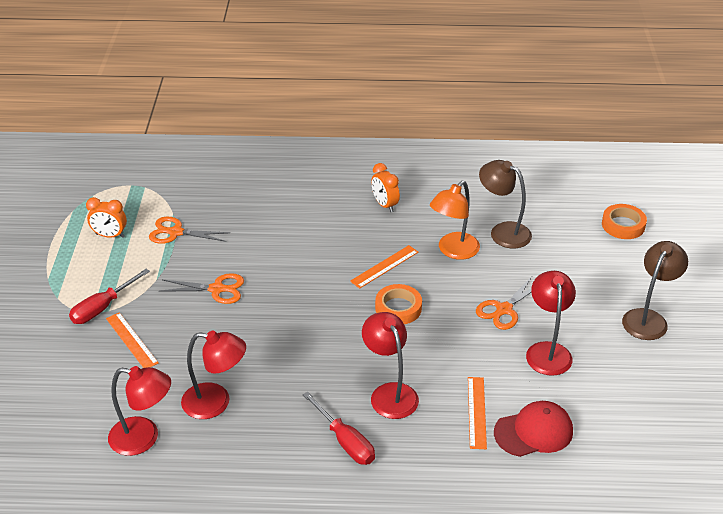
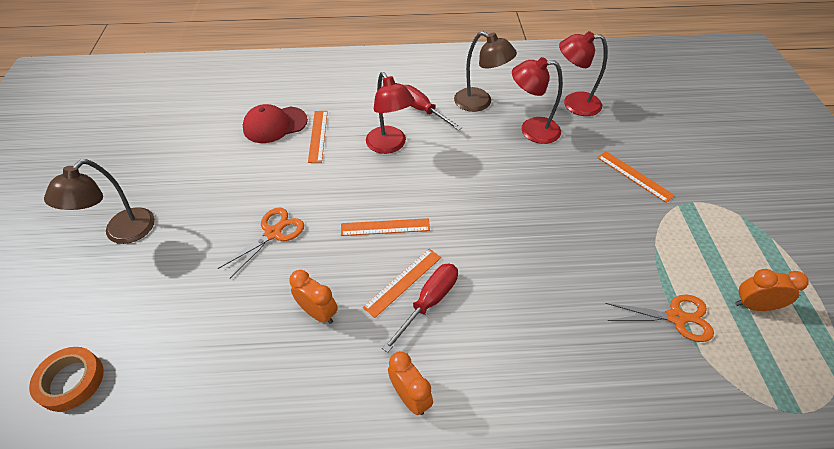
camera: 175 degrees right, 10 degrees up
(102, 308) = (686, 207): red screwdriver -> red screwdriver (429, 302)
(216, 289) = (583, 237): orange scissors -> none
(398, 308) = (385, 227): orange tape -> orange ruler
(453, 251) = (318, 313): orange lamp -> orange clock
(503, 231) = (246, 353): brown lamp -> brown lamp (480, 103)
(547, 351) = (242, 191): red lamp -> none

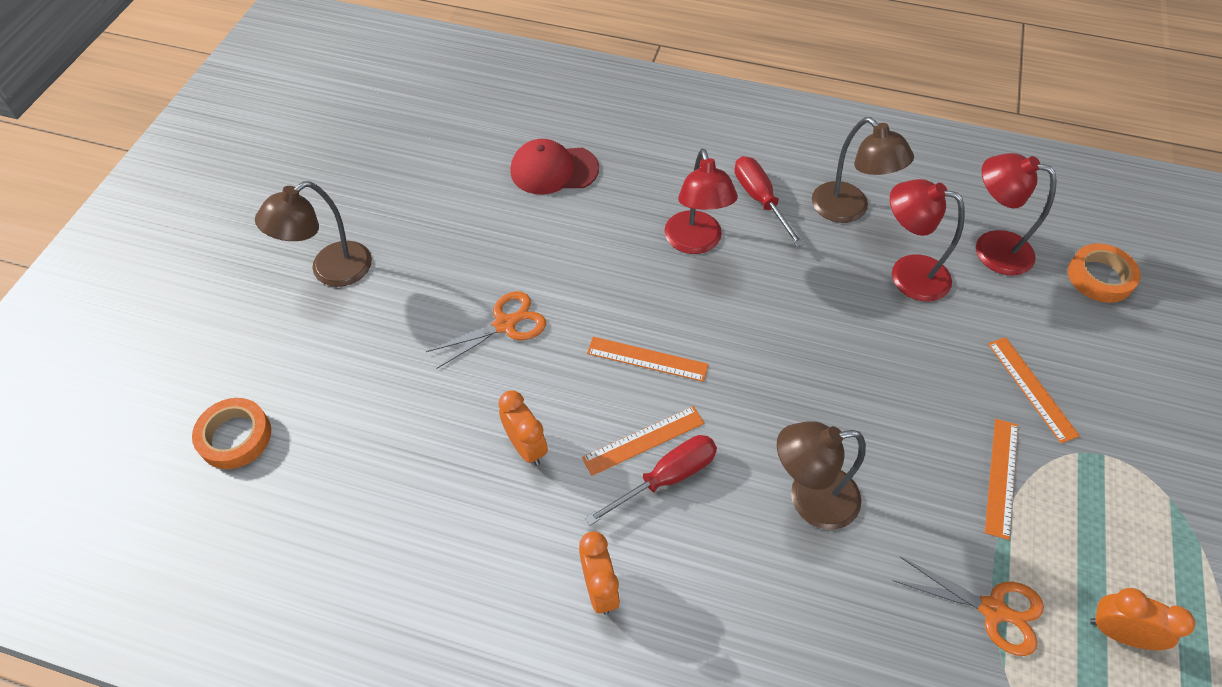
camera: 20 degrees right, 5 degrees up
(318, 136) = (604, 201): orange ruler -> orange ruler (1001, 477)
(531, 285) = (809, 499): none -> brown lamp
(641, 104) = (1100, 277): none -> orange tape

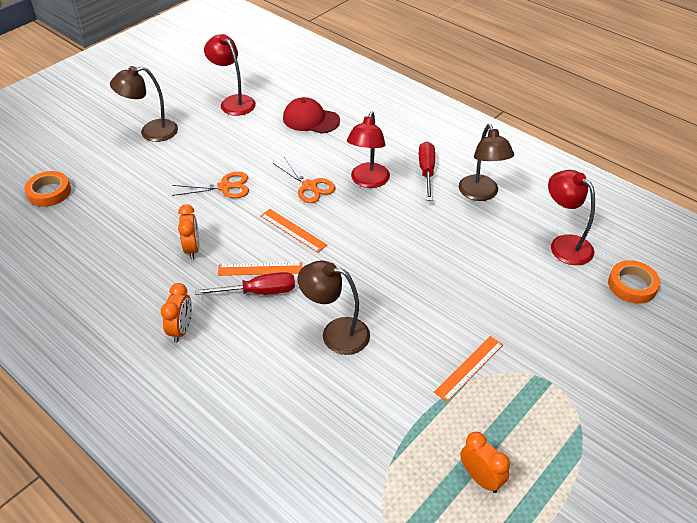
camera: 25 degrees right, 10 degrees down
(907, 274) = (493, 240): red lamp -> red lamp (233, 102)
(992, 609) = (406, 433): orange scissors -> orange scissors (309, 186)
(1031, 388) = (529, 329): orange ruler -> none

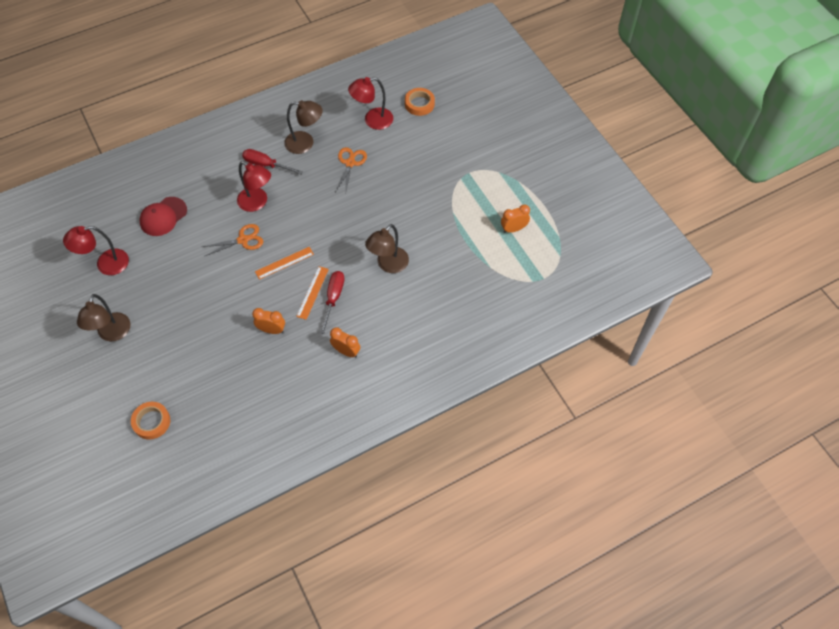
camera: 70 degrees left, 15 degrees up
(225, 187) = (214, 294): orange scissors -> orange scissors (350, 163)
(469, 368) = (443, 206): orange ruler -> none

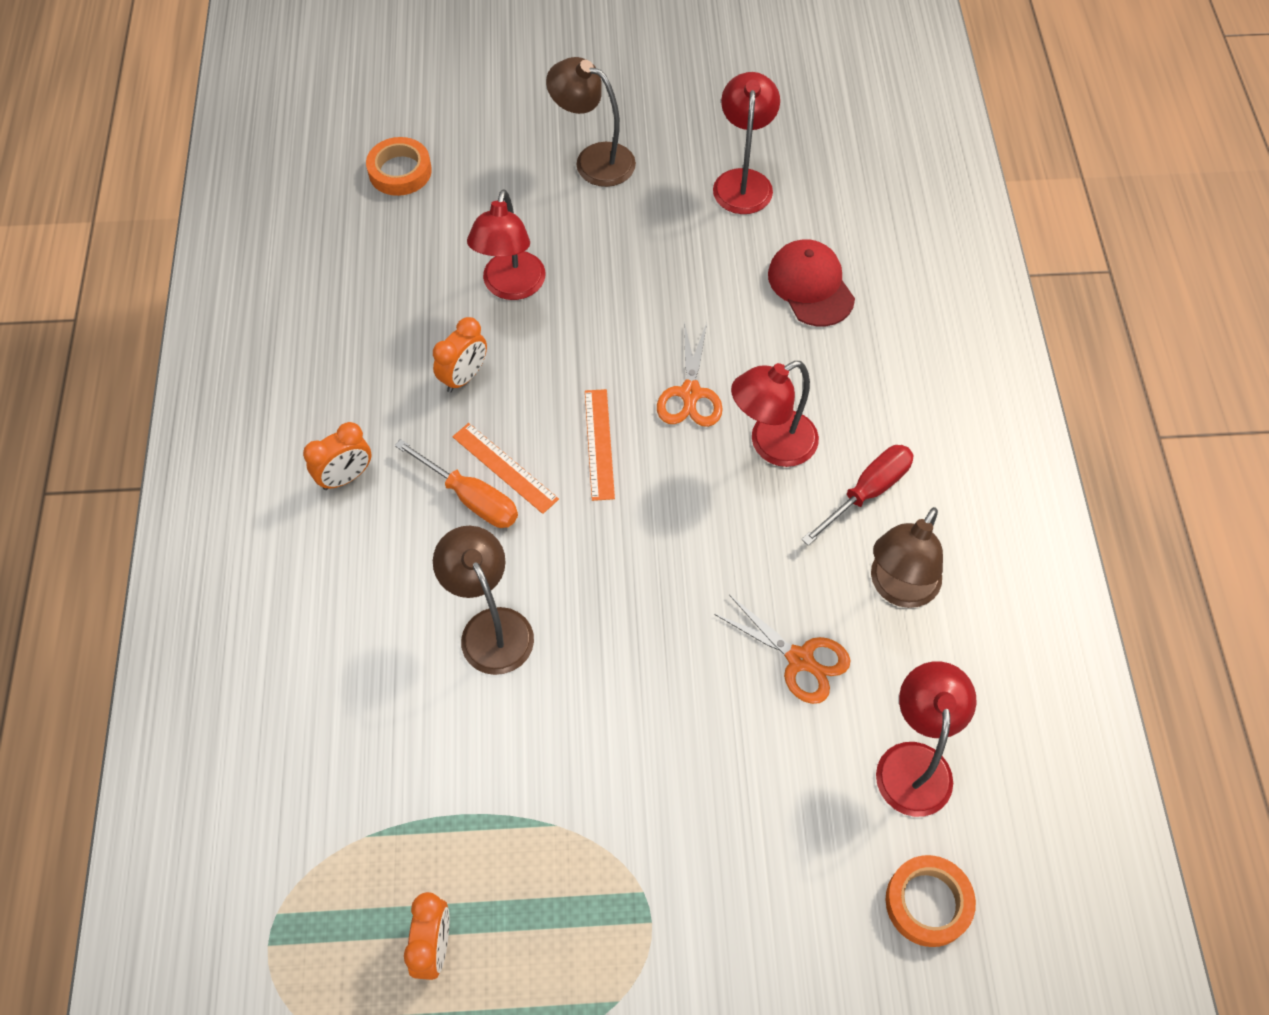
camera: 115 degrees right, 0 degrees up
(211, 334) = (511, 287): none -> red lamp
(333, 298) = (471, 498): red screwdriver -> orange screwdriver

